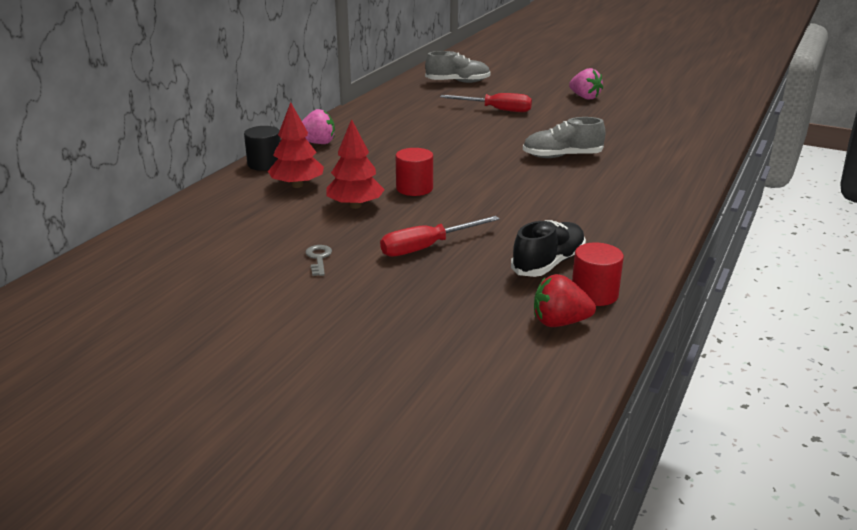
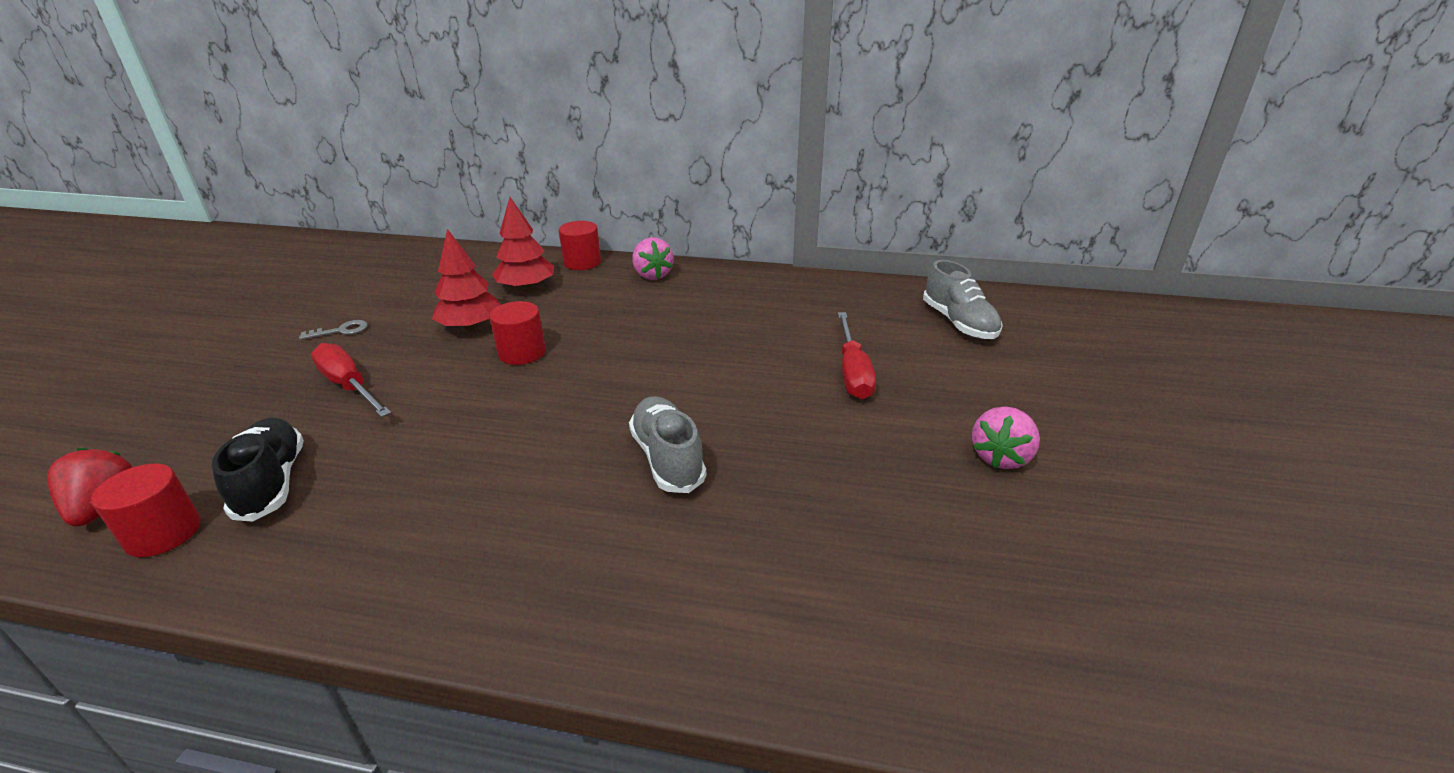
camera: 75 degrees right, 5 degrees up
(265, 164) = (582, 262): black cylinder -> red cylinder
(548, 264) = (271, 483): black shoe -> black shoe turned 135 degrees counterclockwise

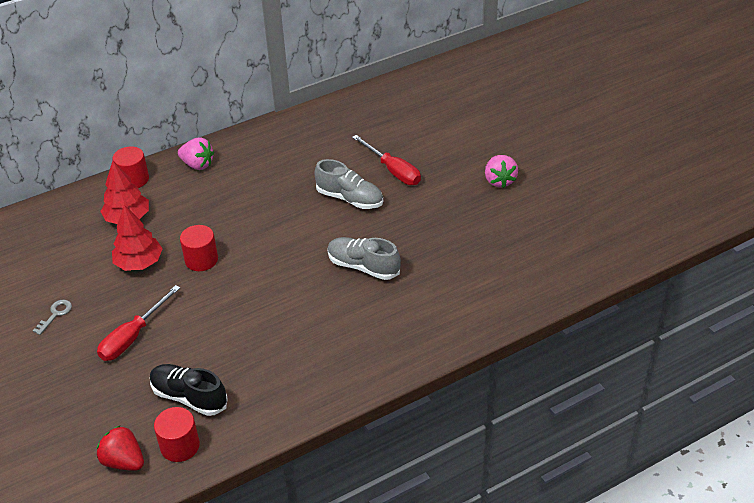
camera: 40 degrees left, 10 degrees up
(349, 386) = (133, 337): red screwdriver -> red screwdriver turned 60 degrees counterclockwise
(959, 323) = (412, 109): grey shoe -> grey shoe (350, 198)

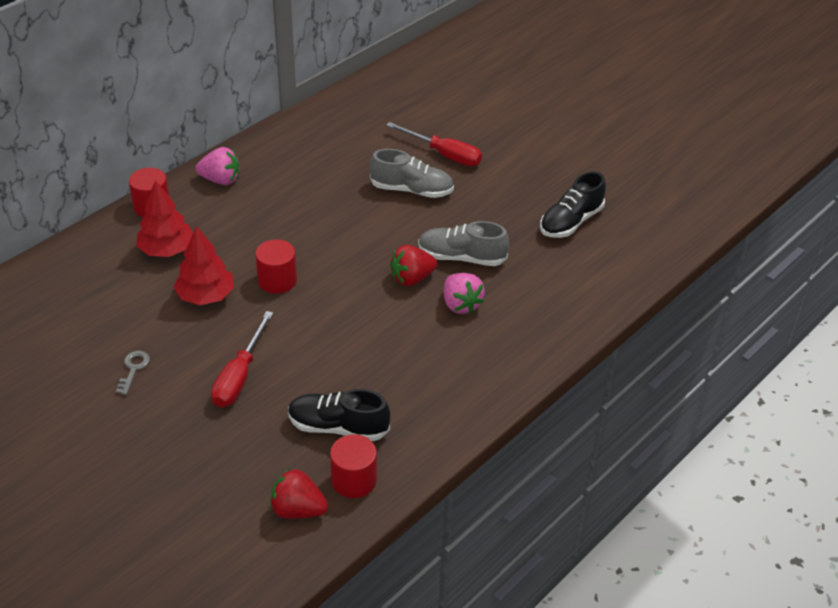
camera: 20 degrees left, 0 degrees up
(312, 278) = (412, 278): none -> red strawberry
(475, 250) = (571, 222): none -> black shoe
(499, 181) = (561, 148): pink strawberry -> pink strawberry (460, 305)

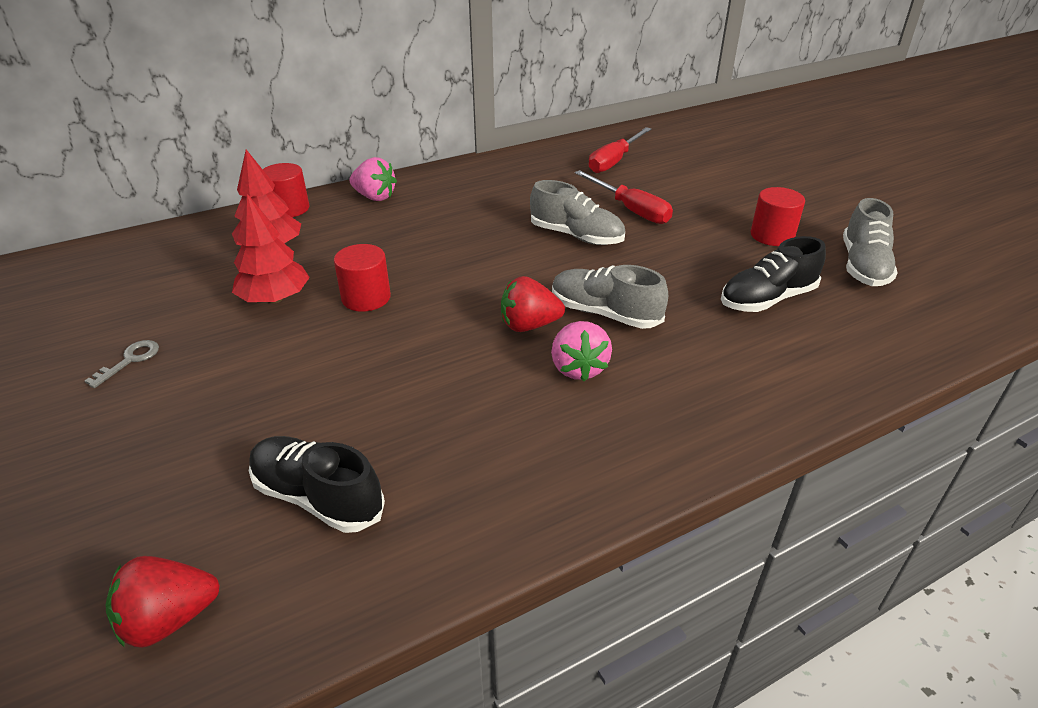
camera: 20 degrees right, 5 degrees down
(239, 376) = (242, 396): red screwdriver -> red screwdriver (614, 161)
(298, 510) = (170, 619): red strawberry -> red strawberry turned 60 degrees counterclockwise
(354, 480) = (285, 590): red cylinder -> red cylinder (772, 235)
(631, 178) = (863, 266): none -> grey shoe

